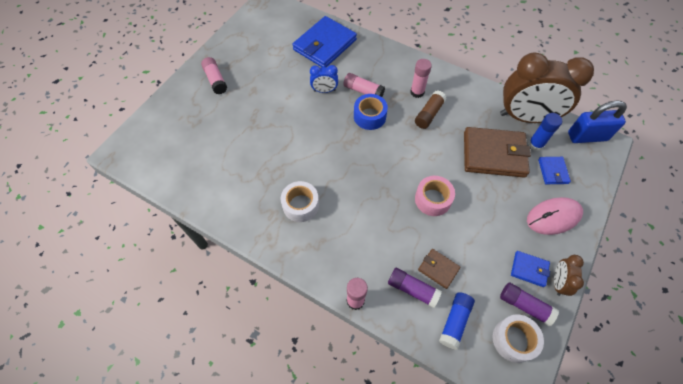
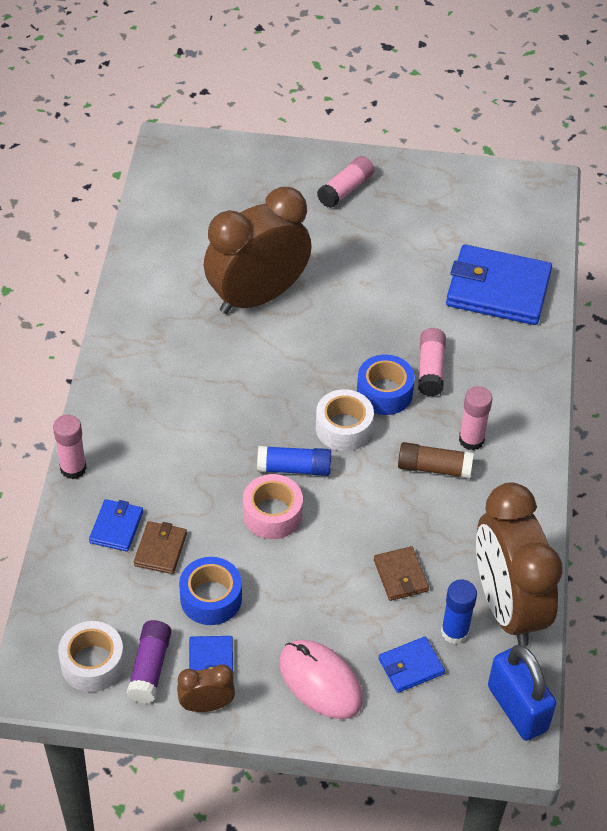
camera: 65 degrees right, 10 degrees down
(270, 150) = (257, 297): none -> brown clock
(300, 205) = (185, 363): white tape -> white tape (344, 428)
(324, 90) = (402, 321): blue clock -> none
(412, 289) = (116, 527): purple glue stick -> blue wallet
(455, 321) = (90, 588): blue glue stick -> blue glue stick (294, 468)
(482, 253) = (211, 598): none -> blue tape
(494, 154) = (400, 575): brown wallet -> brown wallet, size x0.48

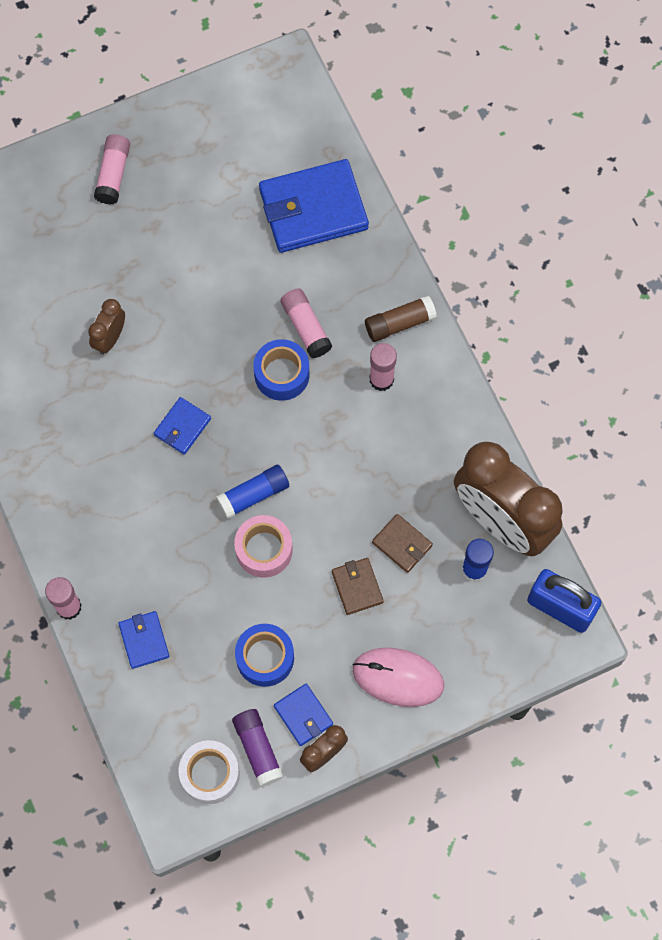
camera: 30 degrees left, 20 degrees up
(160, 549) = (194, 639): brown wallet -> brown wallet (357, 587)
(257, 297) = (110, 338): brown clock -> brown clock, size x0.44
(344, 428) = (270, 430): white tape -> none
(411, 666) = (459, 621): blue wallet -> blue wallet (182, 427)
(434, 468) = (367, 425): brown glue stick -> brown glue stick (399, 323)

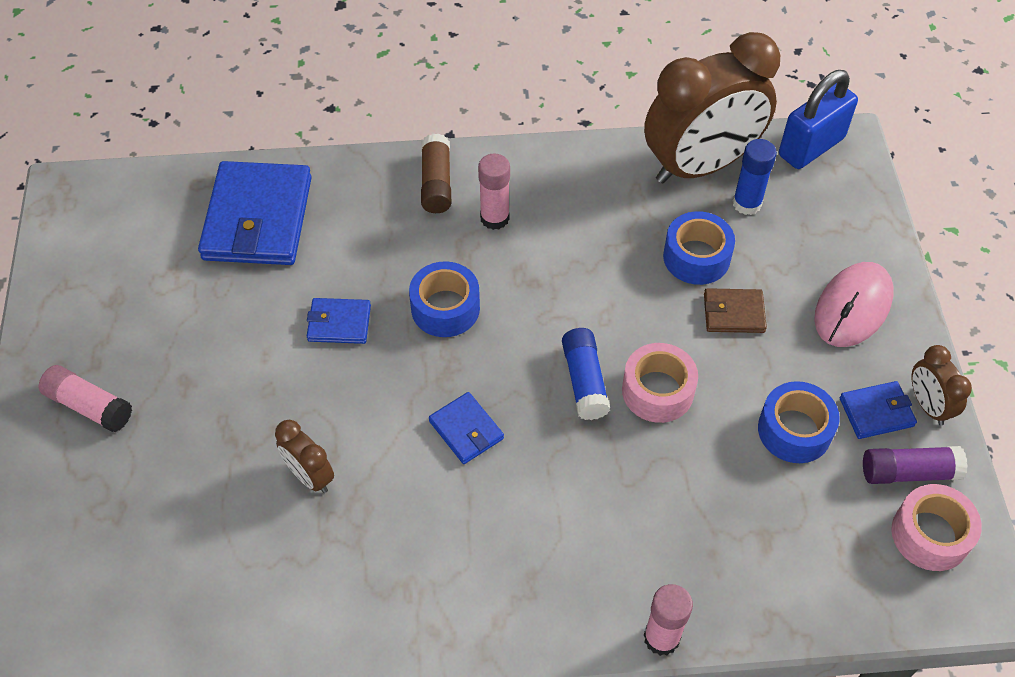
camera: 70 degrees left, 15 degrees down
(144, 640) = (735, 558): blue wallet -> blue wallet (339, 323)
(210, 774) = (930, 534): white tape -> pink tape
(306, 327) = (398, 268): pink glue stick -> none
(402, 544) = (696, 257): brown wallet -> blue tape

